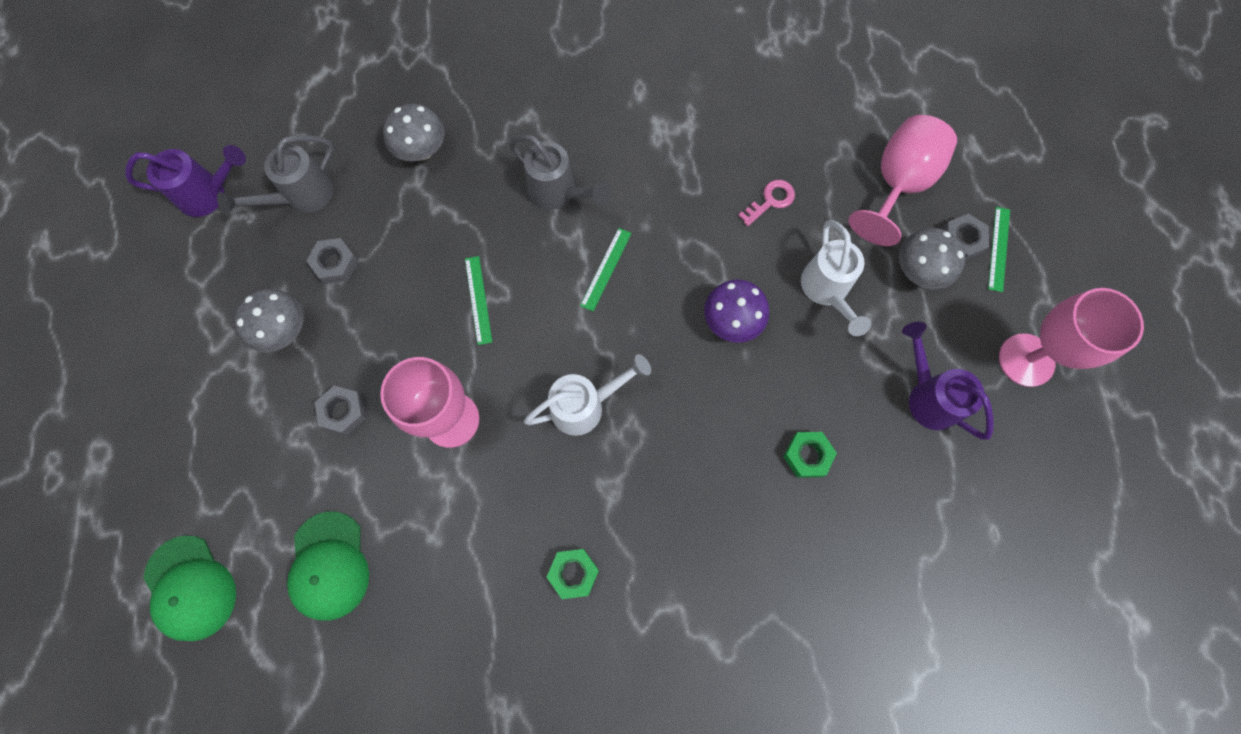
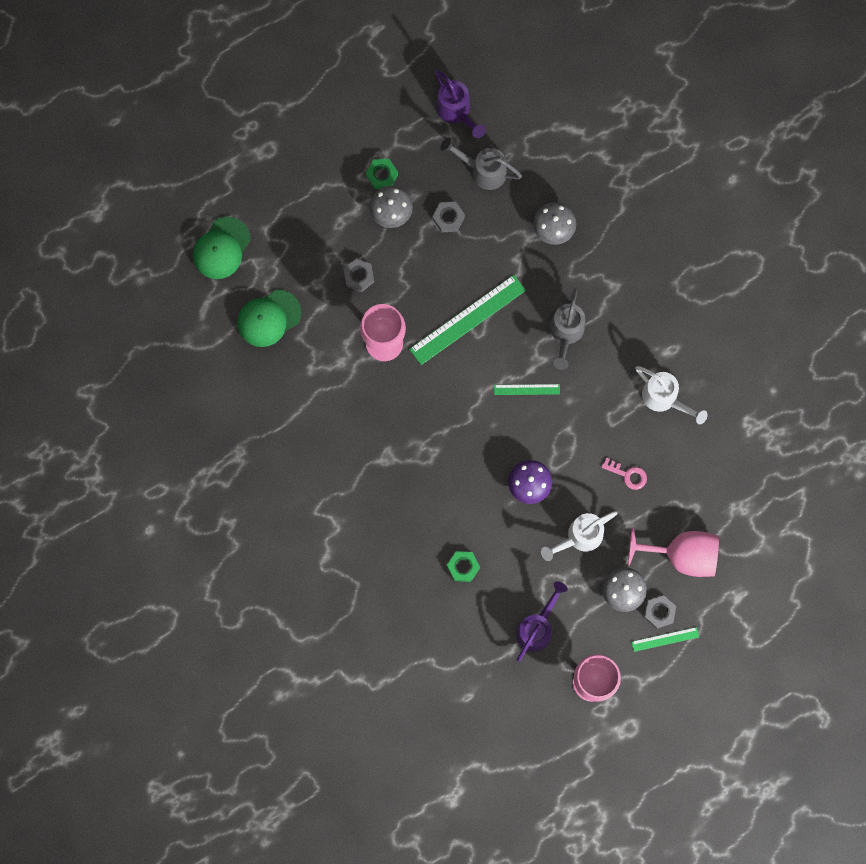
camera: 65 degrees right, 5 degrees up
(478, 300) = (467, 319): green ruler -> green ruler, size x1.99
(573, 573) = (329, 459): green nut -> green nut (382, 175)
(586, 405) = (431, 419): white watering can -> white watering can (664, 399)

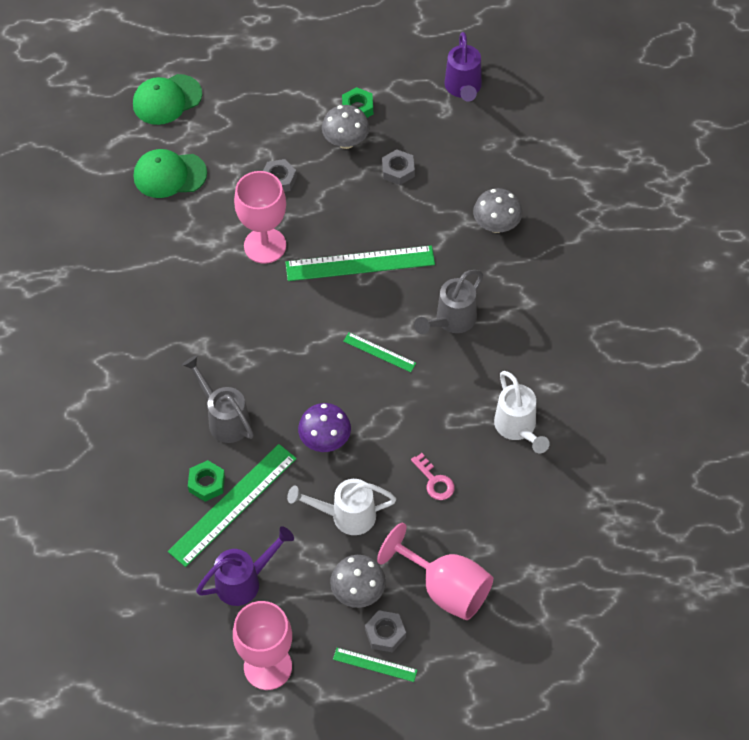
camera: 30 degrees right, 20 degrees down
(483, 170) = (457, 146): grey watering can -> grey watering can (224, 418)
(492, 573) = (233, 504): none -> green ruler

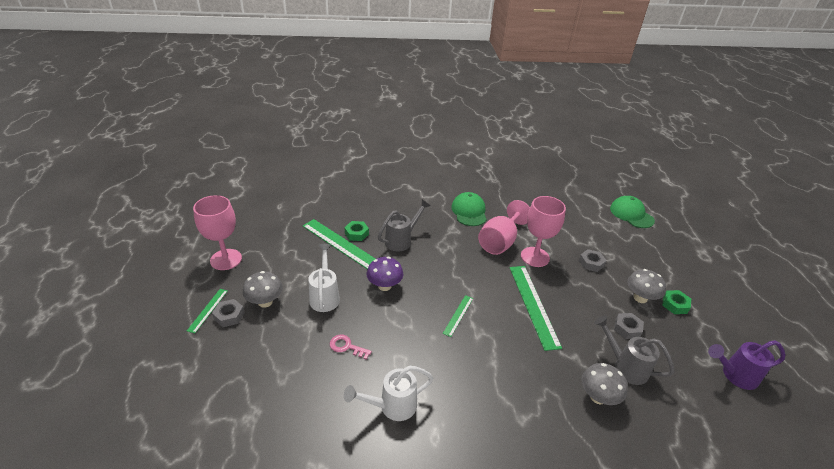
camera: 85 degrees right, 20 degrees down
(169, 175) = (575, 216): green cap -> green cap (469, 211)
(245, 581) = (287, 250): purple watering can -> none
(435, 481) = (346, 346): pink key -> pink key turned 60 degrees clockwise
(445, 588) = (254, 351): pink goblet -> pink goblet (500, 242)
(451, 321) = (492, 360): grey watering can -> grey watering can (625, 366)

